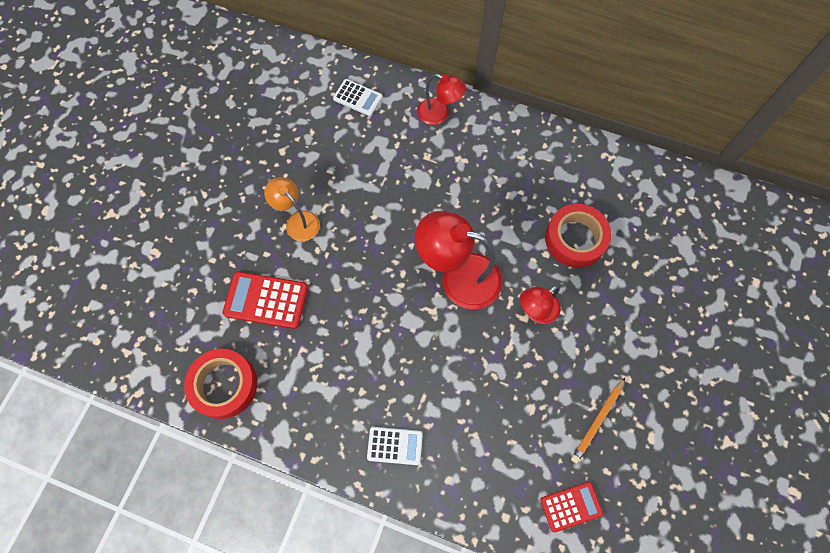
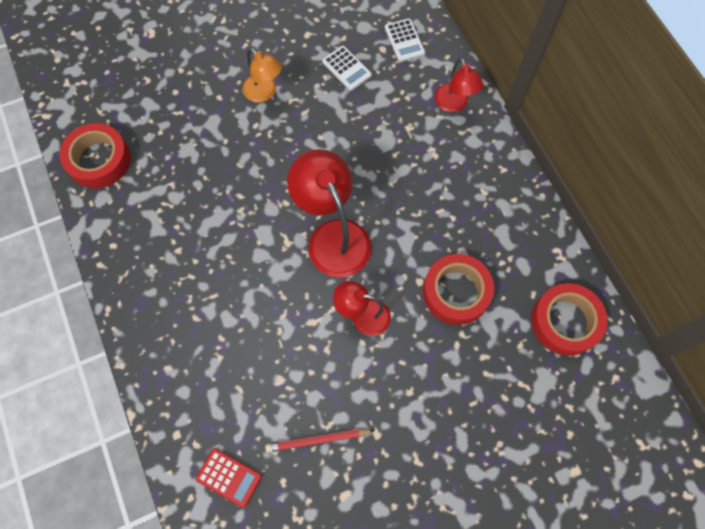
camera: 45 degrees right, 0 degrees up
(266, 300) = (185, 129): red calculator -> none
(298, 221) = (264, 93): orange lamp -> orange lamp turned 135 degrees clockwise
(395, 445) = (159, 308): white calculator -> white calculator (346, 68)
(597, 421) = (317, 440): orange pencil -> red pencil
(656, 196) = (565, 322): none -> red tape

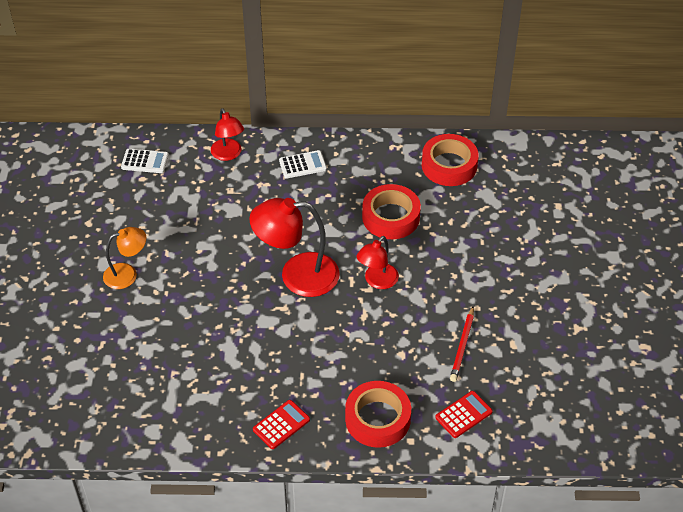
camera: 65 degrees left, 20 degrees down
(99, 160) = (110, 422): red tape -> red tape (377, 419)
(149, 303) = (281, 425): none -> red calculator
(346, 68) = (144, 209): white calculator -> white calculator (302, 165)
(454, 104) = (228, 154): red lamp -> red lamp turned 60 degrees clockwise

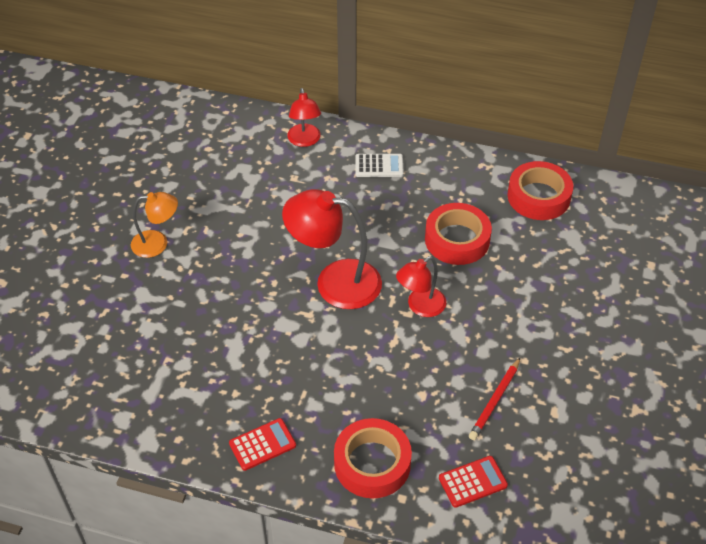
camera: 15 degrees right, 0 degrees up
(145, 161) = (217, 132): white calculator -> none

